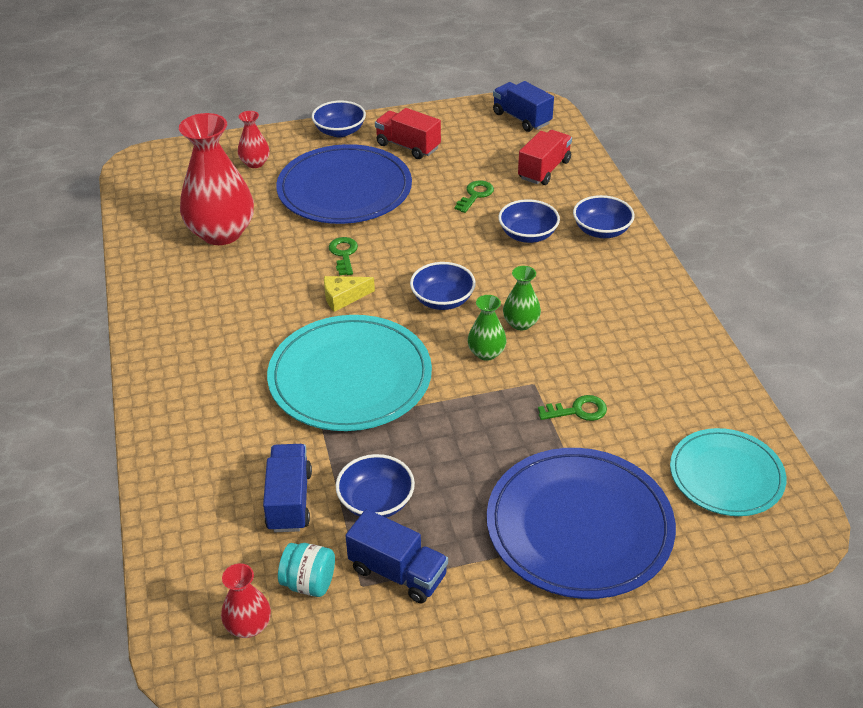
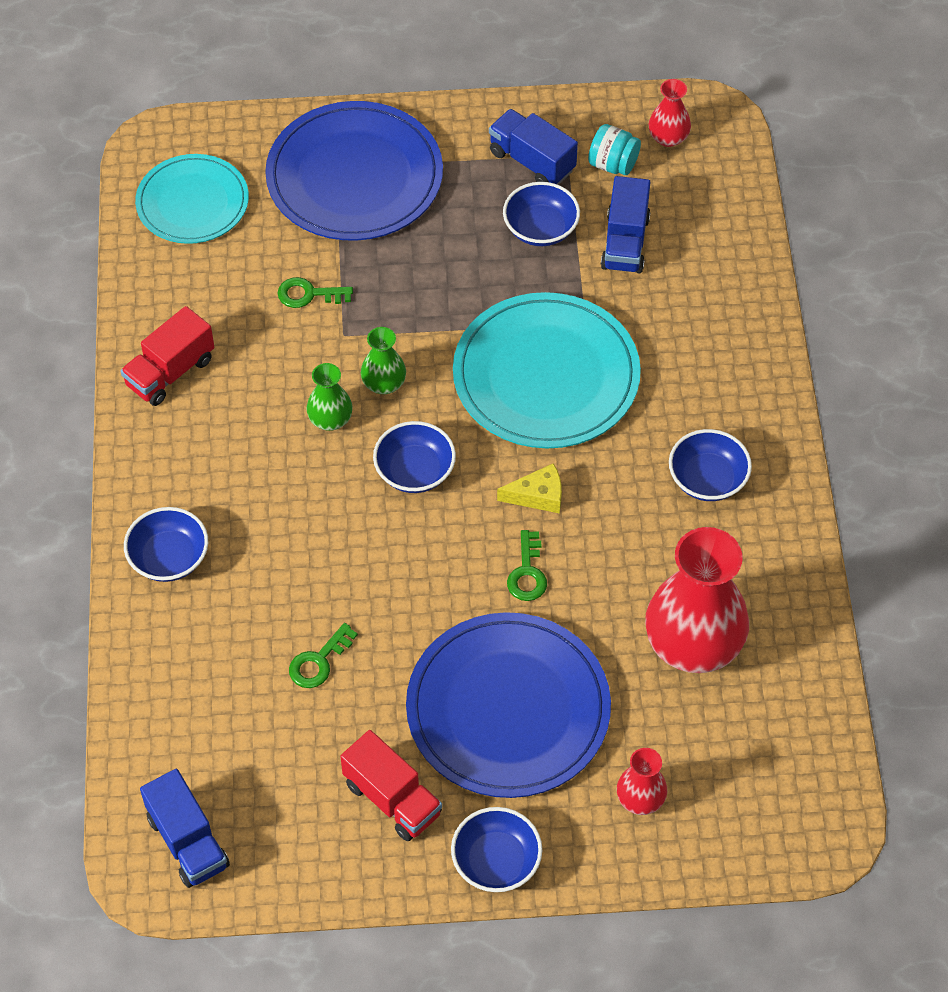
camera: 170 degrees left, 15 degrees up
(528, 235) = (271, 567): blue bowl -> blue bowl (707, 479)
(544, 170) = (199, 701): red truck -> red truck (170, 372)

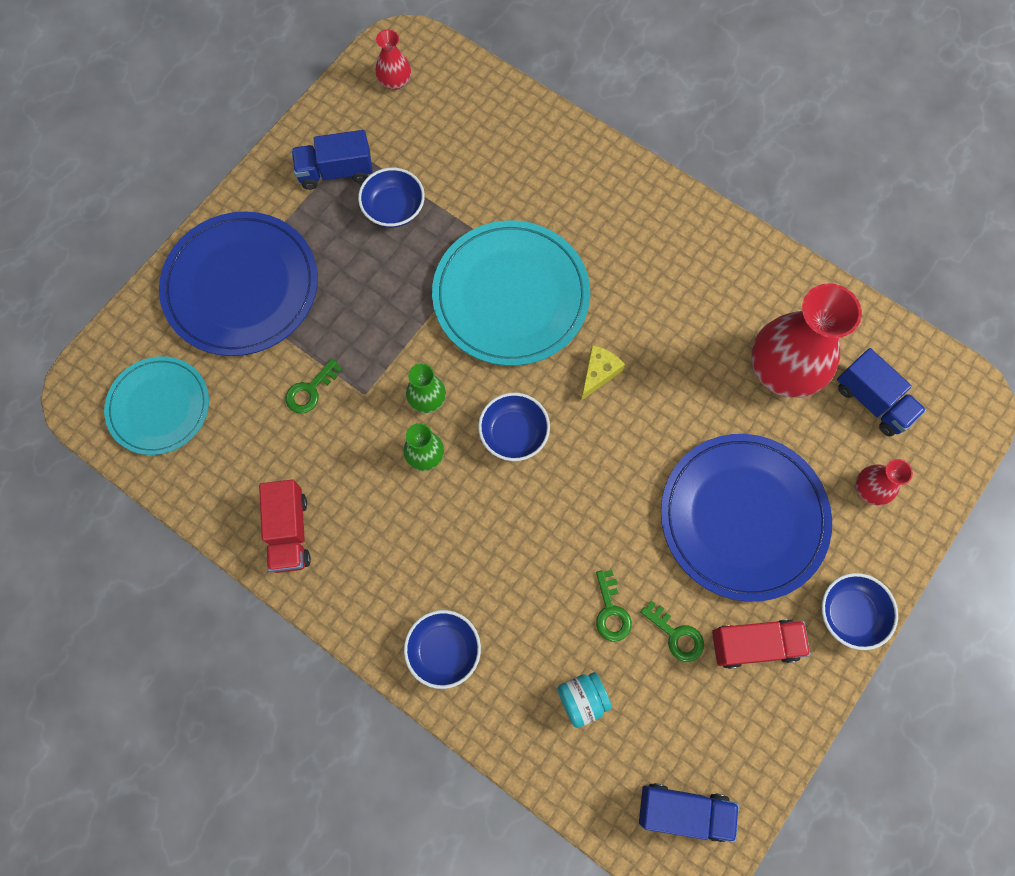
camera: 50 degrees left, 15 degrees up
(527, 573) = (651, 425): green key -> green key (676, 635)
(613, 164) = (384, 128): turquoise jar -> turquoise jar (582, 699)
(625, 242) = (451, 169): blue truck -> blue truck (872, 401)
(707, 479) = (671, 265): blue bowl -> none

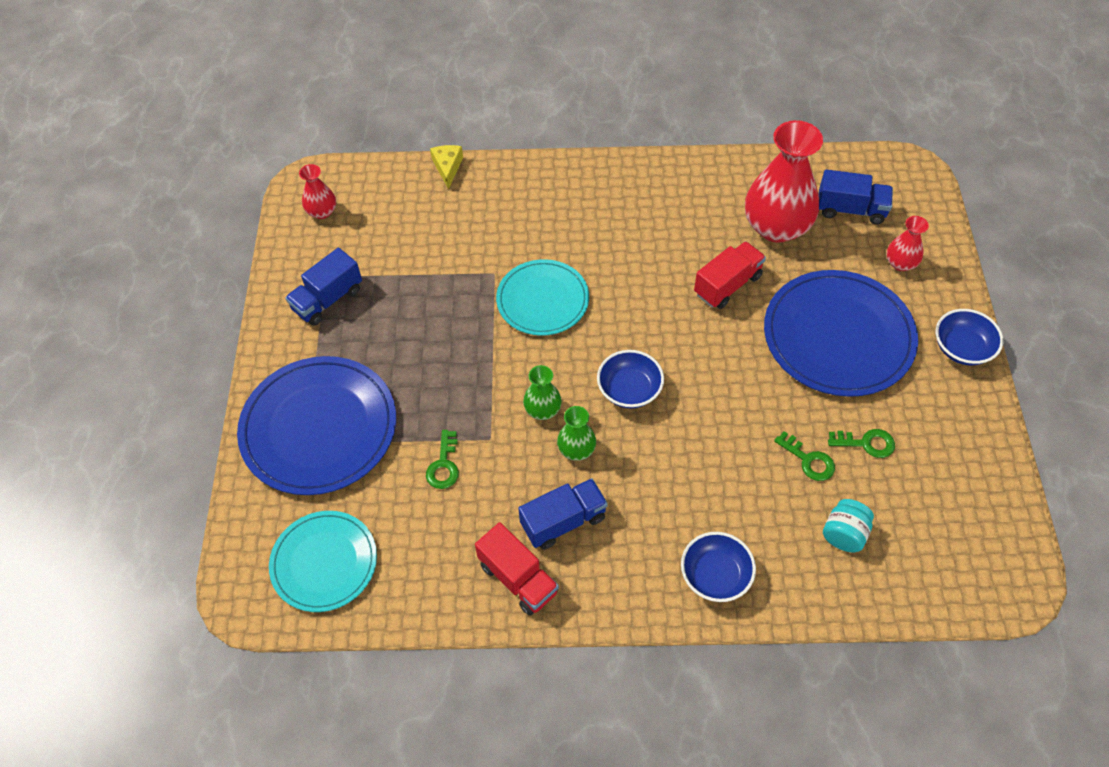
camera: 35 degrees left, 15 degrees down
(394, 208) = (398, 297): blue bowl -> none
(511, 295) = (542, 300): turquoise plate -> turquoise plate, size x0.63
(598, 373) = (653, 310): yellow cheese -> yellow cheese (447, 167)
(683, 811) = (981, 556): blue truck -> blue truck (563, 521)
(754, 644) = (922, 412): red truck -> red truck (727, 285)

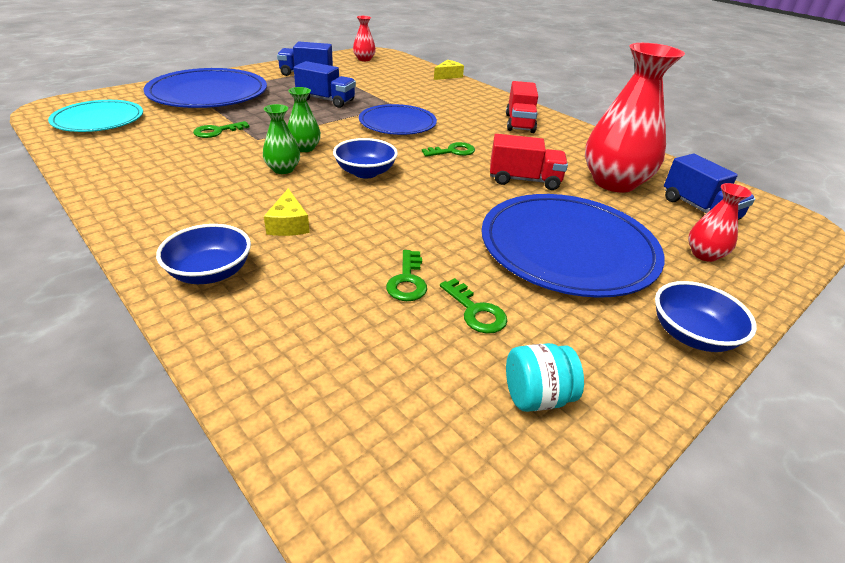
camera: 45 degrees right, 20 degrees down
(518, 578) = (133, 183): red truck -> red truck (519, 123)
(542, 300) = (397, 123): turquoise plate -> blue plate
(563, 521) = (207, 184): blue truck -> blue truck (326, 100)
(638, 297) = (453, 151): none -> green key
(680, 493) = (288, 224): none -> yellow cheese
(844, 534) = (341, 340): turquoise jar -> turquoise jar (536, 397)

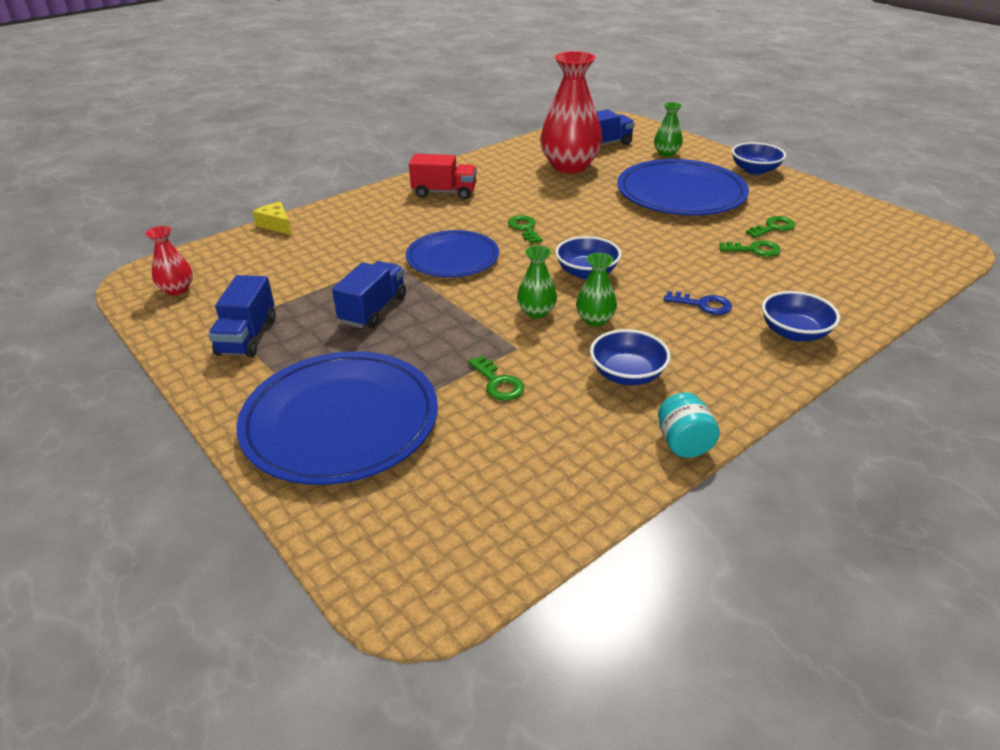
camera: 85 degrees left, 0 degrees up
(99, 120) = (469, 513): turquoise plate -> none
(197, 175) = (627, 374): none -> blue bowl
(288, 224) = (703, 305): yellow cheese -> blue key
(524, 180) = (577, 200): red truck -> none
(536, 397) = (835, 215): turquoise jar -> turquoise jar (683, 443)
(704, 254) = (666, 153): red vase -> green vase

